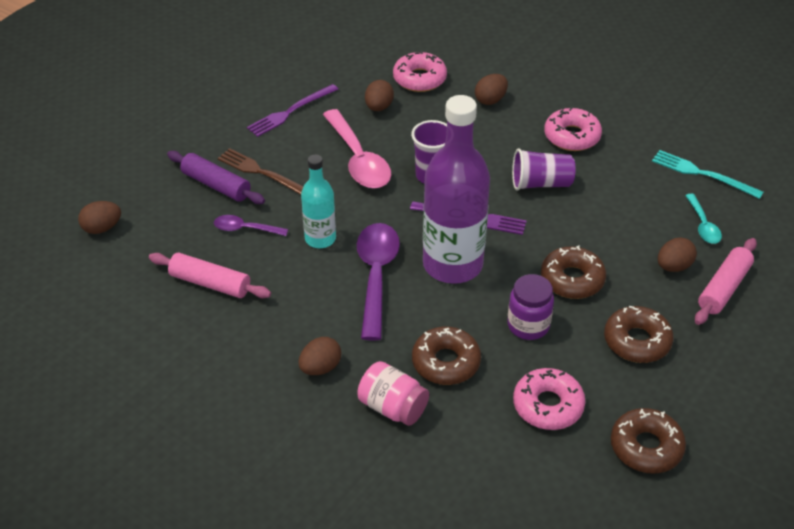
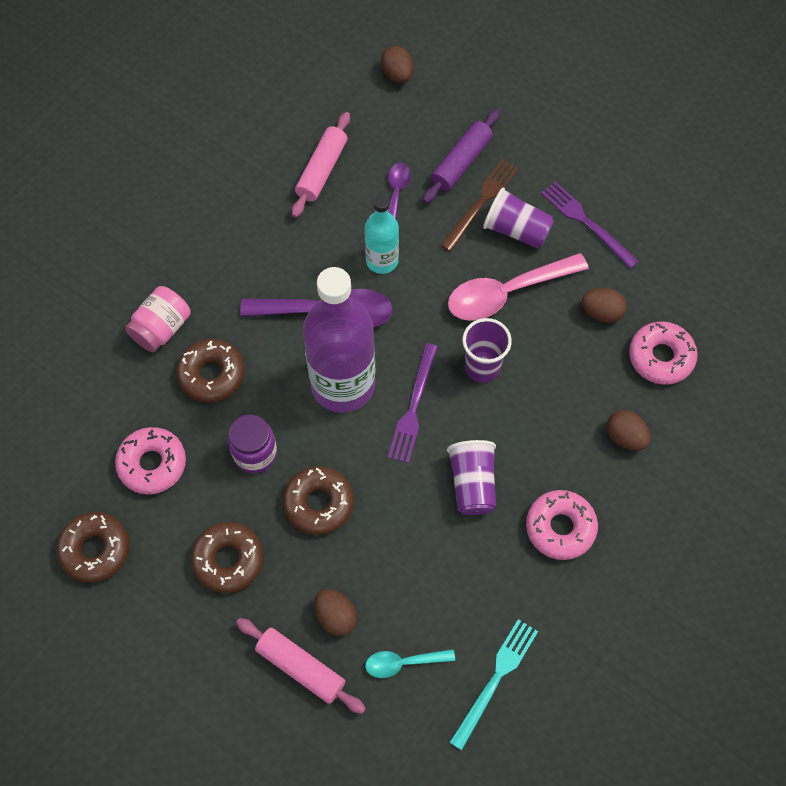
camera: 90 degrees right, 20 degrees up
(294, 152) = (516, 230): none -> purple cup
(320, 367) = (212, 267): brown egg -> none

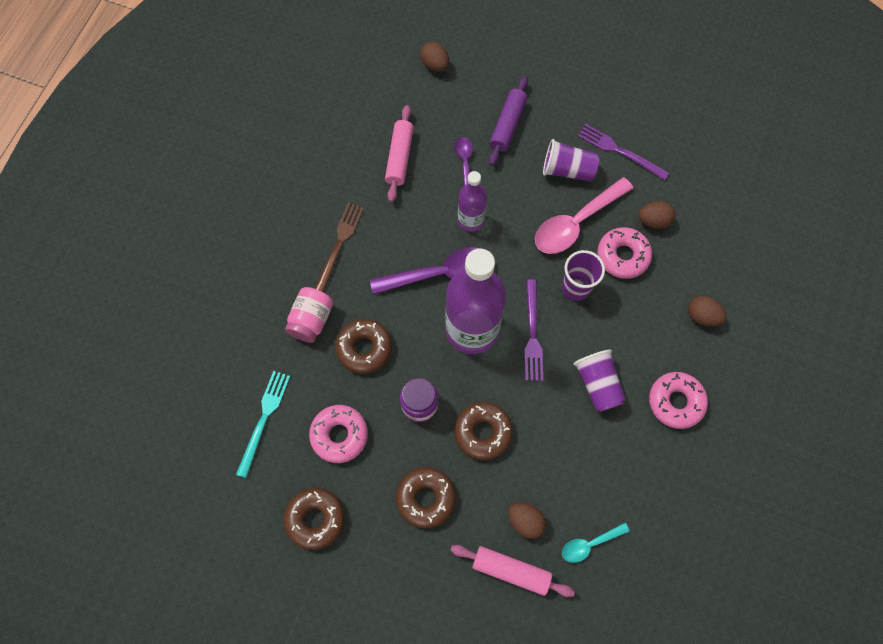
camera: 15 degrees left, 5 degrees up
(382, 260) = (470, 220): turquoise bottle -> purple bottle
(481, 202) = (533, 154): brown fork -> brown fork (339, 245)
(495, 679) = (664, 537): turquoise fork -> turquoise fork (264, 419)
(661, 357) = (709, 245): pink donut -> pink donut (622, 256)

